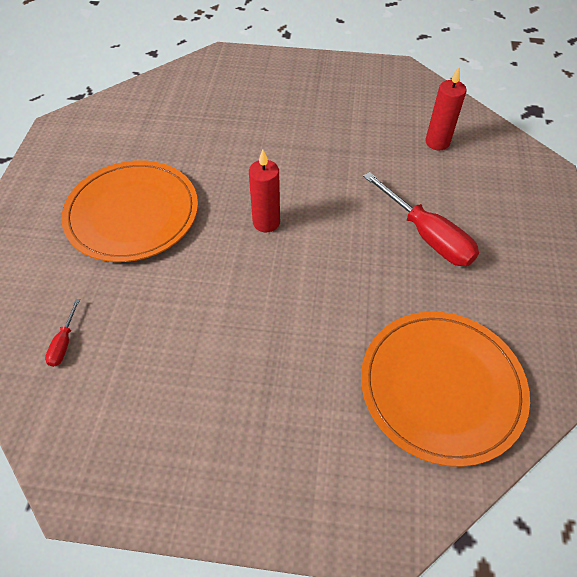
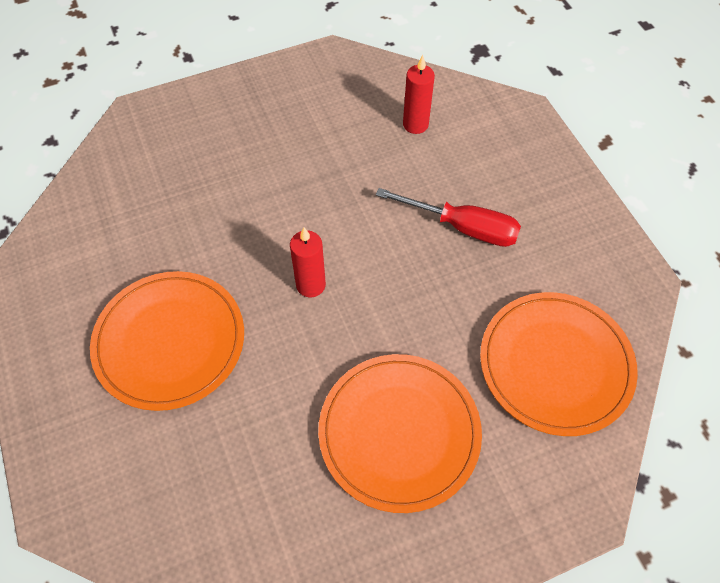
camera: 30 degrees left, 5 degrees up
(64, 343) = (201, 509): red screwdriver -> none
(258, 369) = (399, 432): none -> orange plate

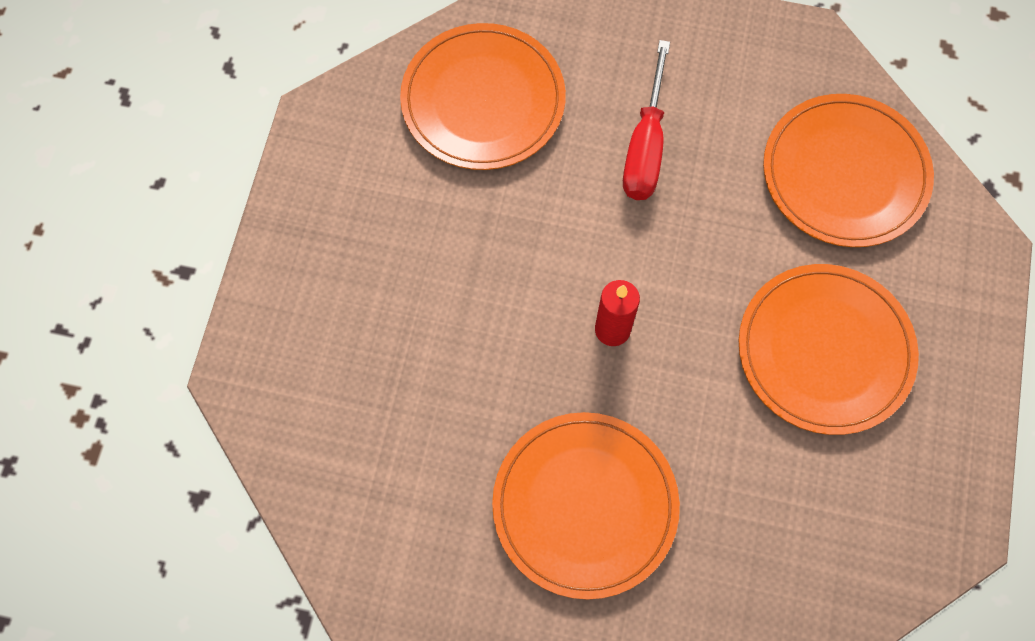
camera: 55 degrees left, 10 degrees up
(415, 124) = (483, 100): red candle -> orange plate
(463, 227) = (645, 146): red screwdriver -> red screwdriver turned 135 degrees clockwise

